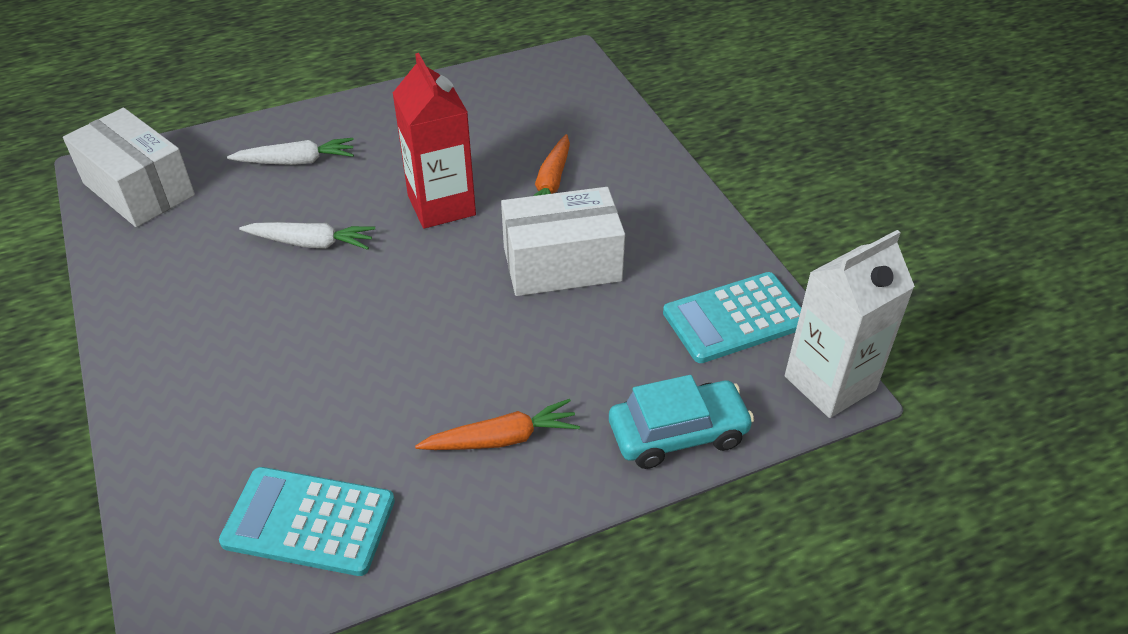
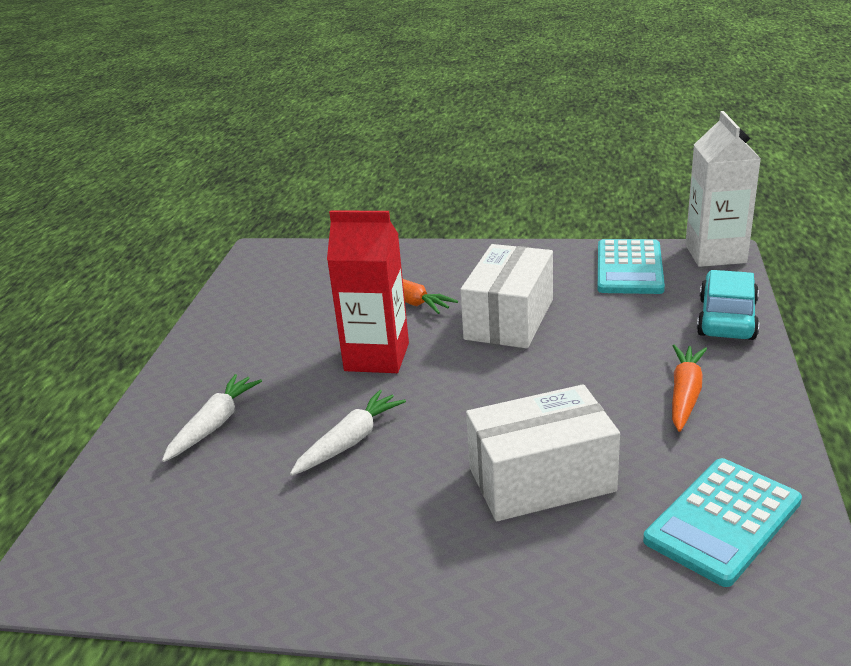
camera: 55 degrees left, 15 degrees down
(138, 189) = (119, 550): white box -> white box (541, 479)

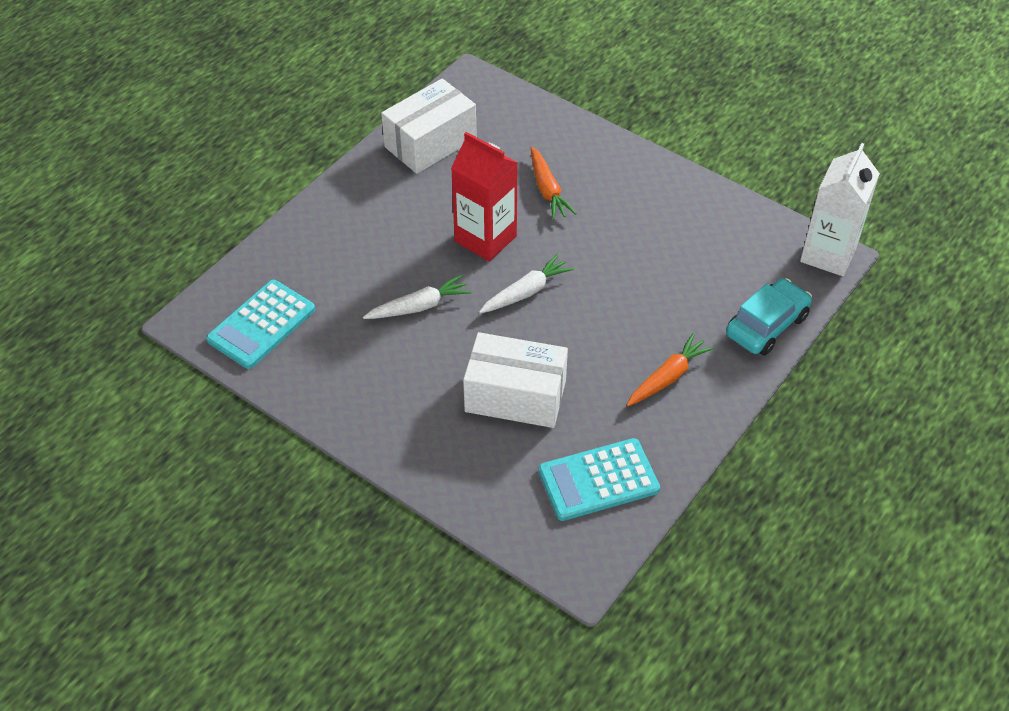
camera: 25 degrees right, 20 degrees up
(214, 424) = (343, 249): white carrot -> white carrot (526, 292)
(509, 319) = (606, 247): white box -> white box (430, 143)
(629, 268) = (744, 237): turquoise calculator -> turquoise calculator (261, 325)

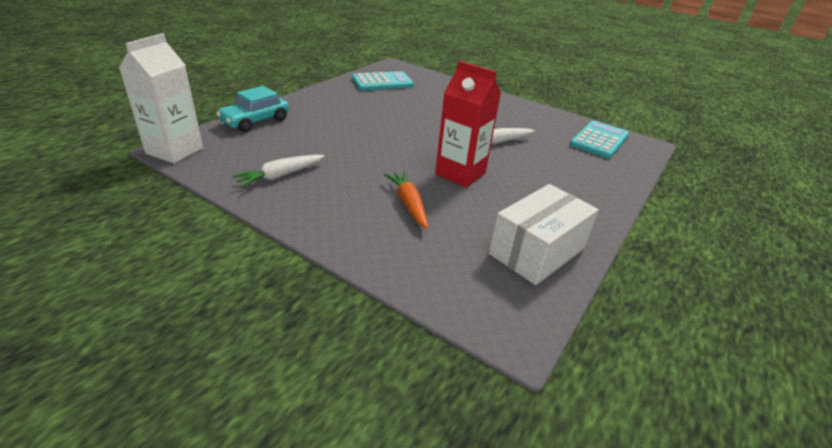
camera: 175 degrees right, 15 degrees down
(515, 396) = (428, 106): white box -> none
(526, 292) = (424, 144): white carrot -> white carrot (280, 176)
(668, 377) = (333, 107): orange carrot -> none

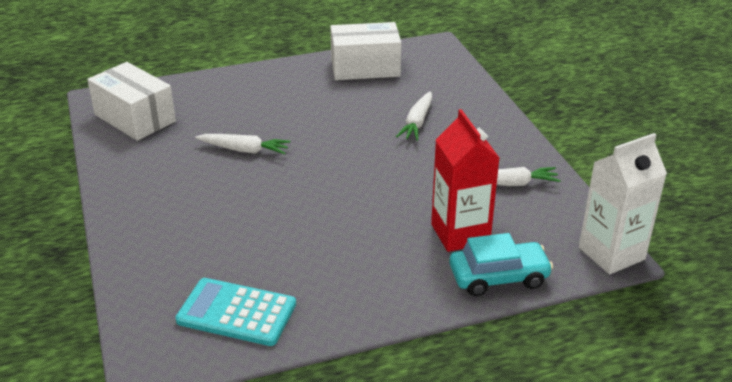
camera: 140 degrees left, 0 degrees up
(408, 204) = (417, 122): orange carrot -> white carrot
(460, 174) = (337, 132): red carton -> red carton (460, 233)
(599, 140) = (135, 118): turquoise calculator -> white box

